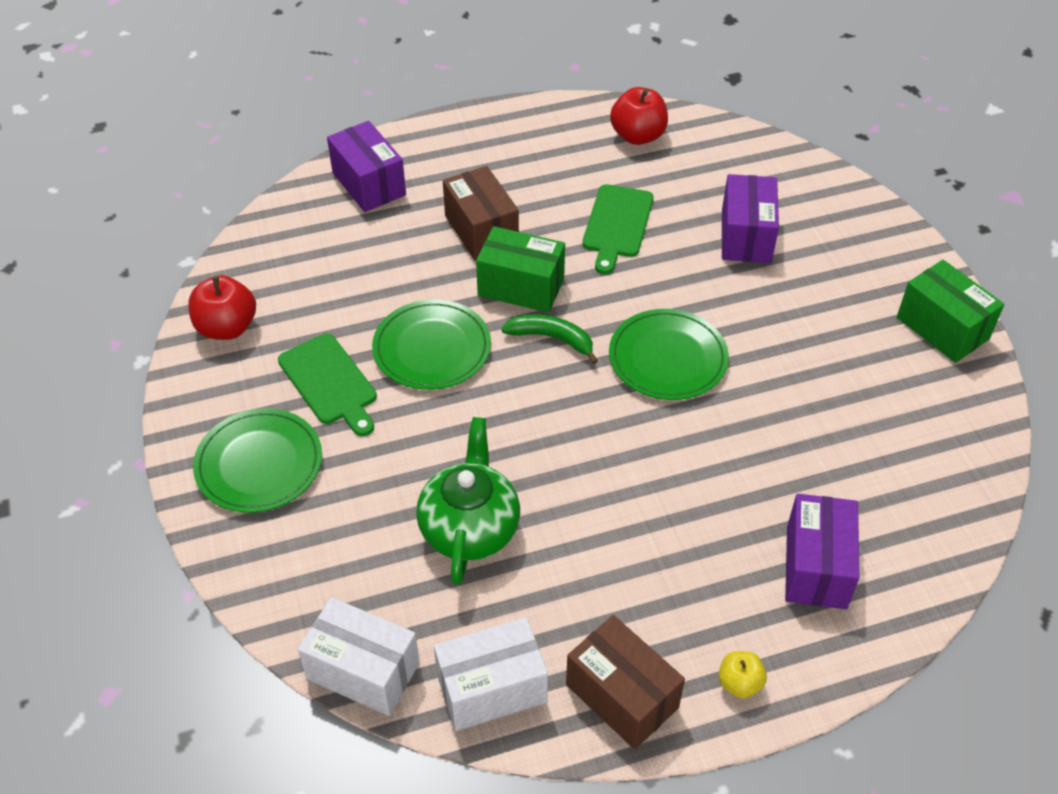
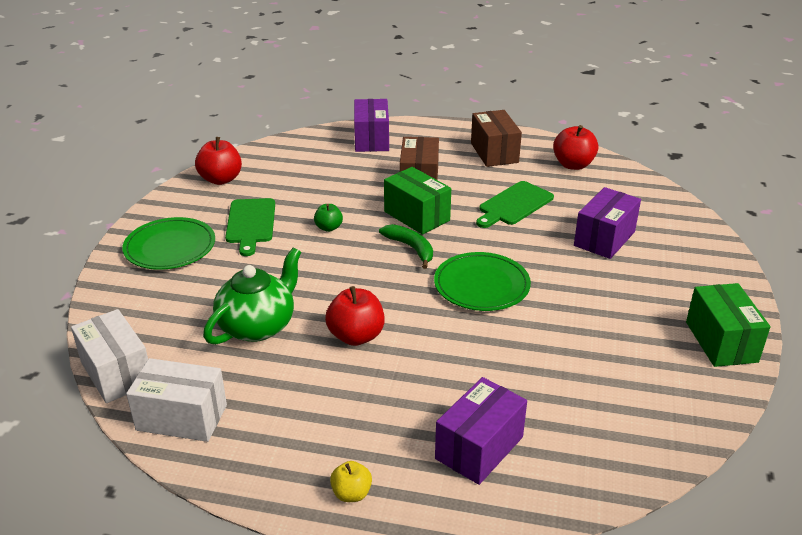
camera: 30 degrees right, 15 degrees down
(432, 348) = (328, 228): green plate -> green apple
(589, 489) = (356, 336): none -> red apple
(621, 696) = (260, 462): brown box -> brown box (494, 153)

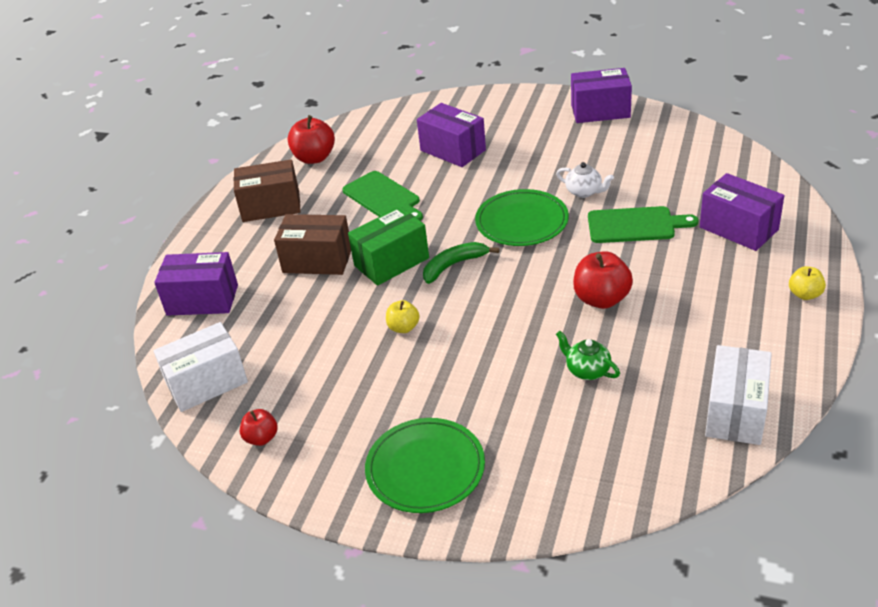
camera: 80 degrees left, 5 degrees up
(116, 373) = (674, 477): white box -> white box (207, 383)
(221, 179) = (261, 438): red apple -> red apple, size x0.58
(251, 223) = (381, 396): green cutting board -> green cutting board (635, 225)
(258, 326) = (587, 370): green teapot -> green teapot, size x0.52
(328, 228) = (403, 327): green apple -> yellow apple
(540, 327) = (584, 192): none -> white teapot
(721, 342) = (600, 111): green box -> purple box

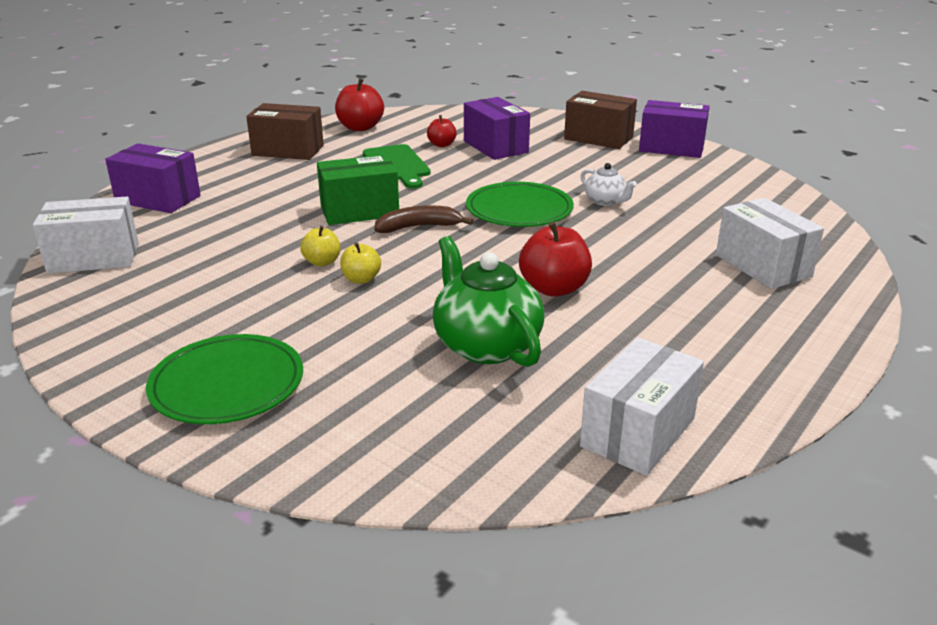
camera: 15 degrees right, 10 degrees down
(261, 438) = (95, 313): red apple -> red apple (442, 145)
(317, 260) = (290, 195): brown box -> brown box (598, 138)
(454, 265) = (419, 227): green banana -> brown banana
(587, 370) = (486, 345): green teapot -> green teapot, size x1.93
(635, 225) = (641, 238): green cutting board -> none
(738, 228) = (762, 266): purple box -> white box
(805, 294) = (809, 342): yellow apple -> yellow apple (361, 279)

